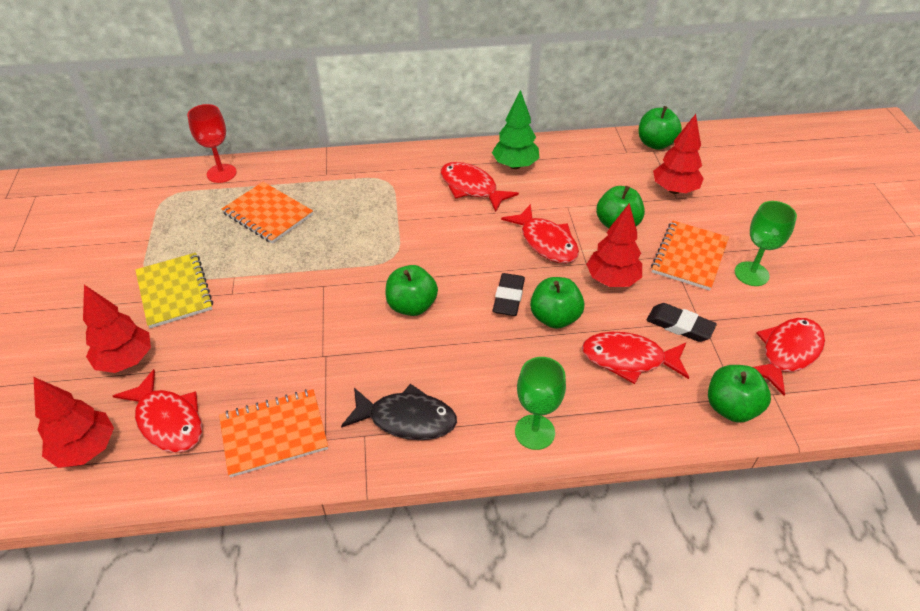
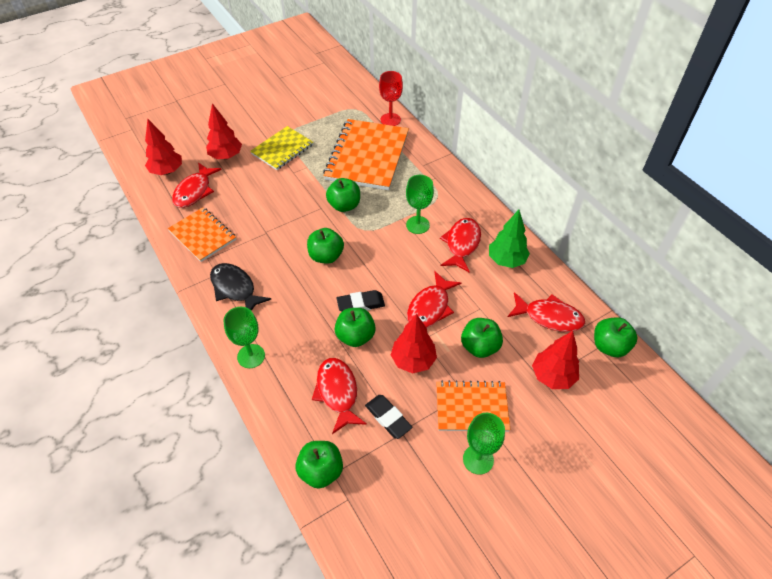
camera: 65 degrees right, 5 degrees up
(268, 214) = (367, 156): orange notebook -> orange notebook, size x1.71
(337, 262) = (344, 205): none -> green apple
(406, 419) = (235, 288): black fish -> black fish turned 150 degrees clockwise
(418, 211) = (417, 225): none -> green goblet
(679, 325) = (388, 418): black eraser -> black eraser turned 45 degrees counterclockwise
(787, 353) = (396, 503): red fish -> red fish (549, 317)

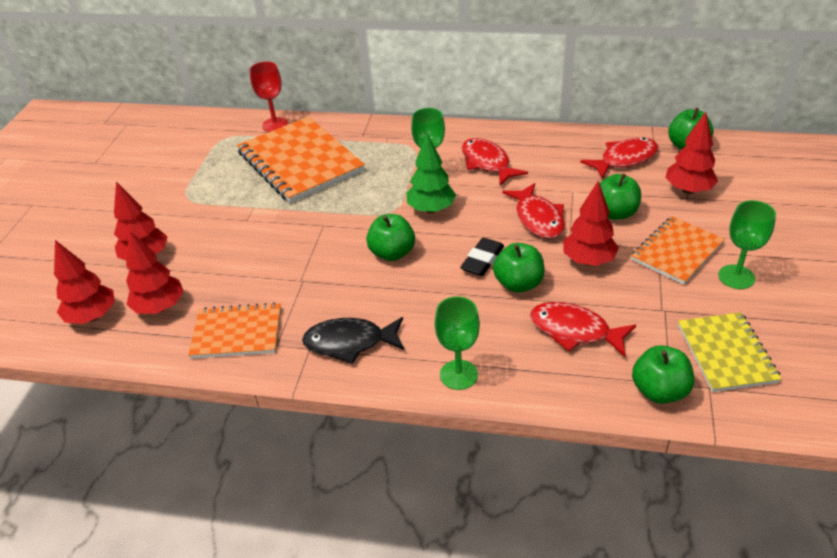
camera: 45 degrees left, 10 degrees down
(195, 191) = (160, 307): red fish -> red tree
(282, 149) = (202, 211): yellow notebook -> yellow notebook (726, 353)
(344, 205) = (342, 208): green apple -> none
(388, 418) = (639, 310): black eraser -> none
(506, 260) = (536, 149): green tree -> green tree (431, 209)

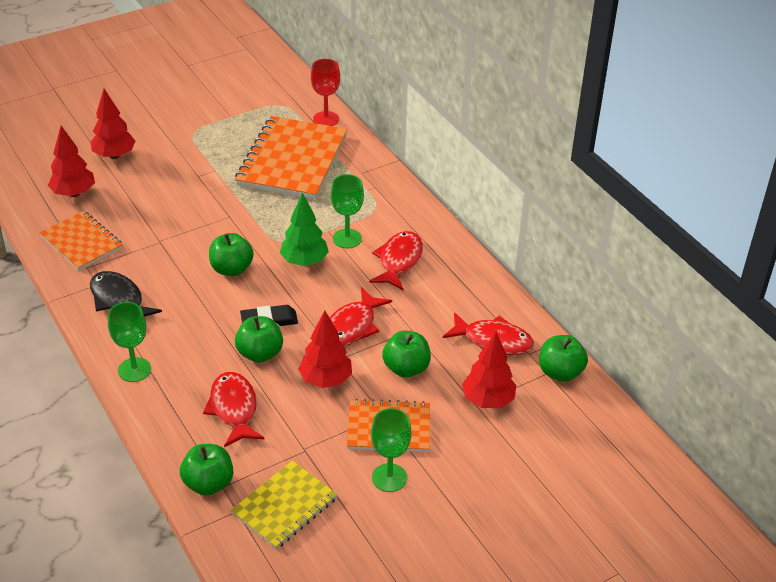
camera: 45 degrees right, 0 degrees up
(92, 316) = (39, 170): red tree -> none

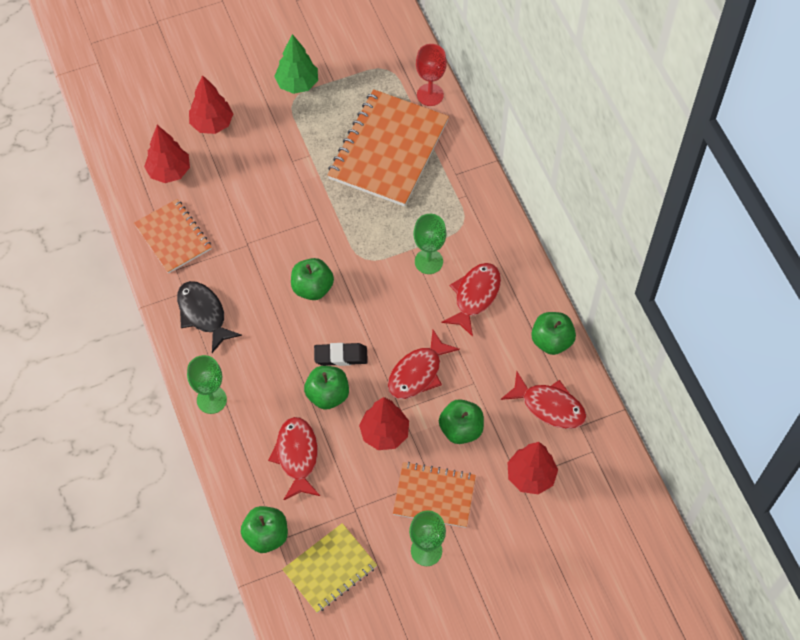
camera: 10 degrees right, 20 degrees up
(304, 261) = (383, 286): green tree -> green tree (297, 84)
(560, 372) = (605, 452): green apple -> green apple (551, 341)

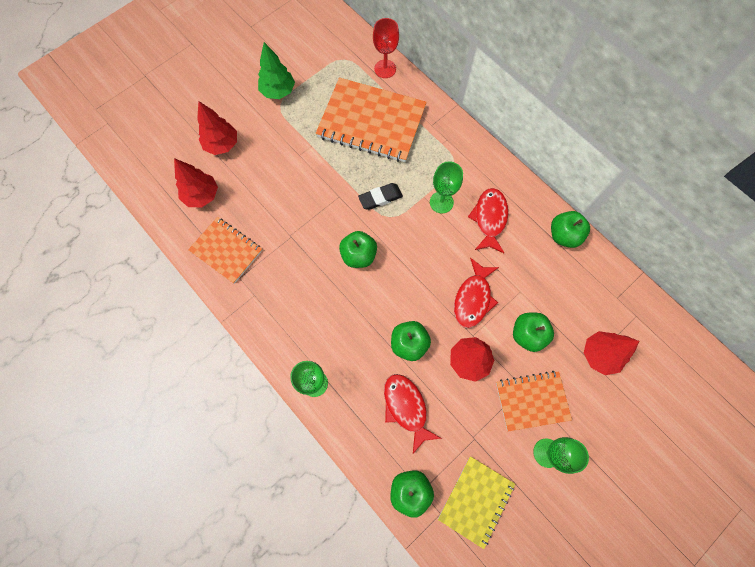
camera: 20 degrees left, 10 degrees up
(203, 314) = (278, 309): black fish -> none
(341, 356) = (405, 306): black eraser -> black eraser (380, 198)
(388, 150) = (371, 122): orange notebook -> orange notebook turned 75 degrees counterclockwise
(549, 406) = (586, 290): red fish -> none

